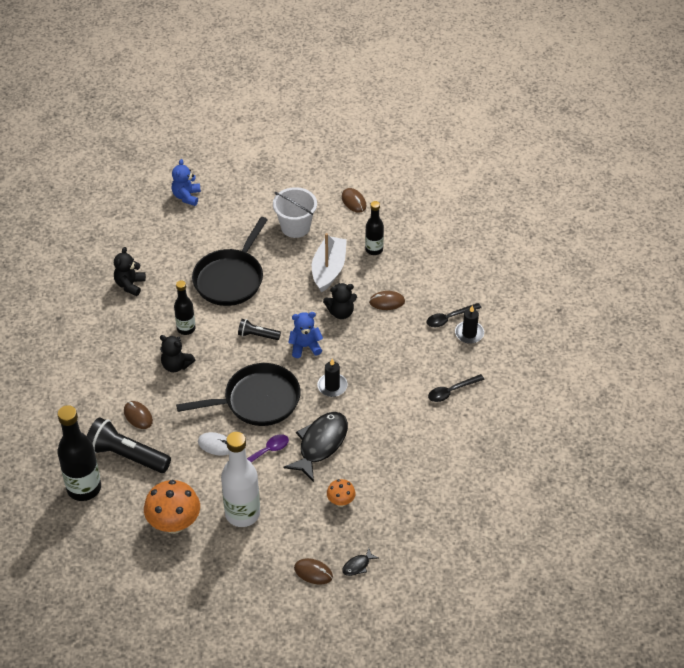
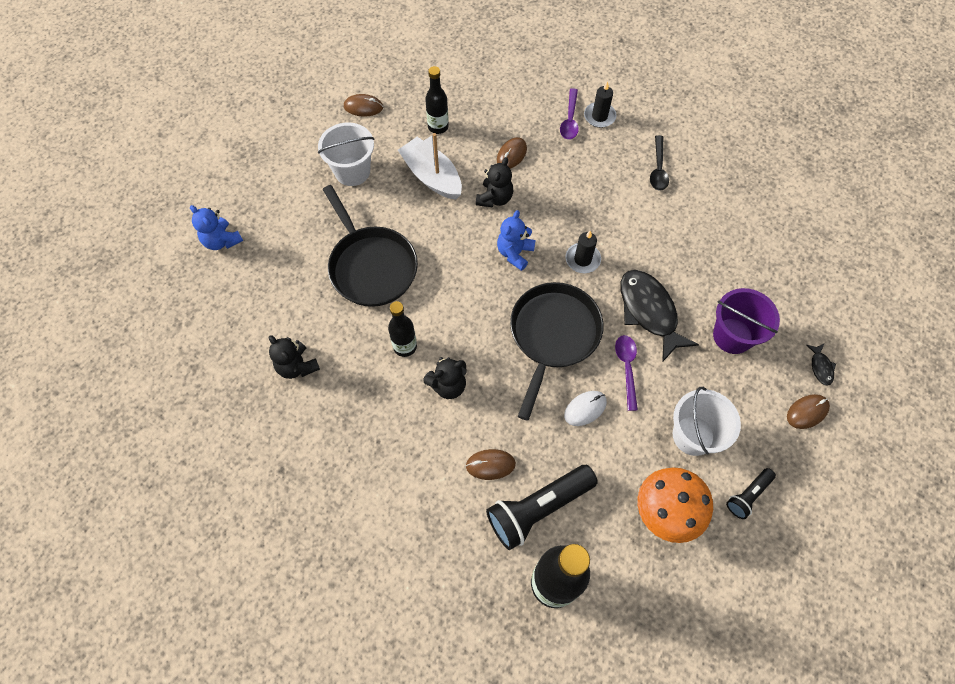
camera: 55 degrees left, 15 degrees up
(242, 514) = (693, 435): white bottle -> white bucket
(257, 335) = (467, 286): black flashlight -> black flashlight (748, 496)
(341, 501) = (732, 336): orange mushroom -> purple bucket
(449, 318) = (570, 120): black spoon -> purple spoon

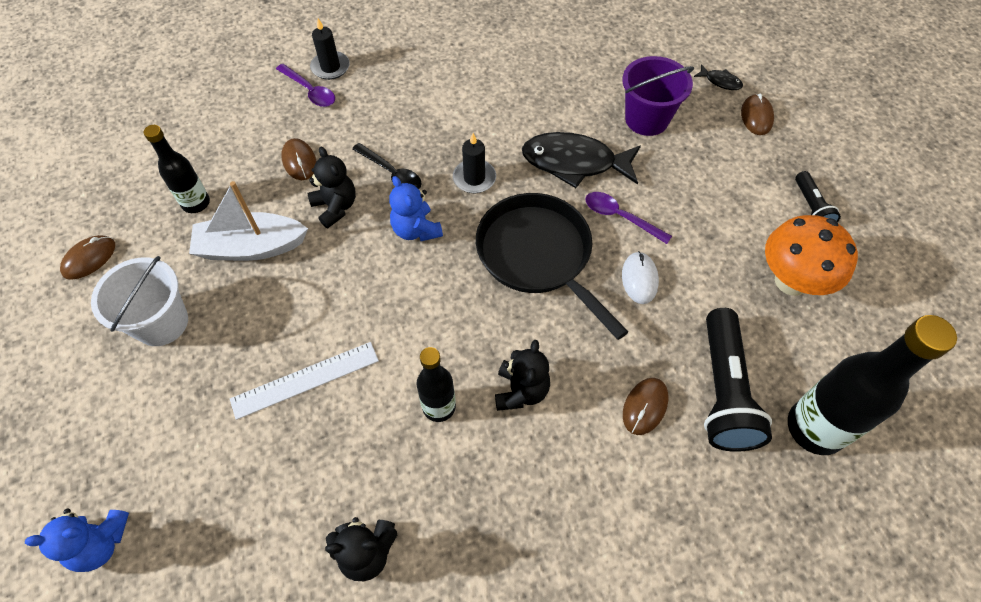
camera: 55 degrees left, 5 degrees down
(371, 266) = (305, 380): black pan -> white ruler
(658, 169) = (431, 62): black spoon -> black spoon (391, 173)
(693, 435) = (726, 210): white bucket -> none

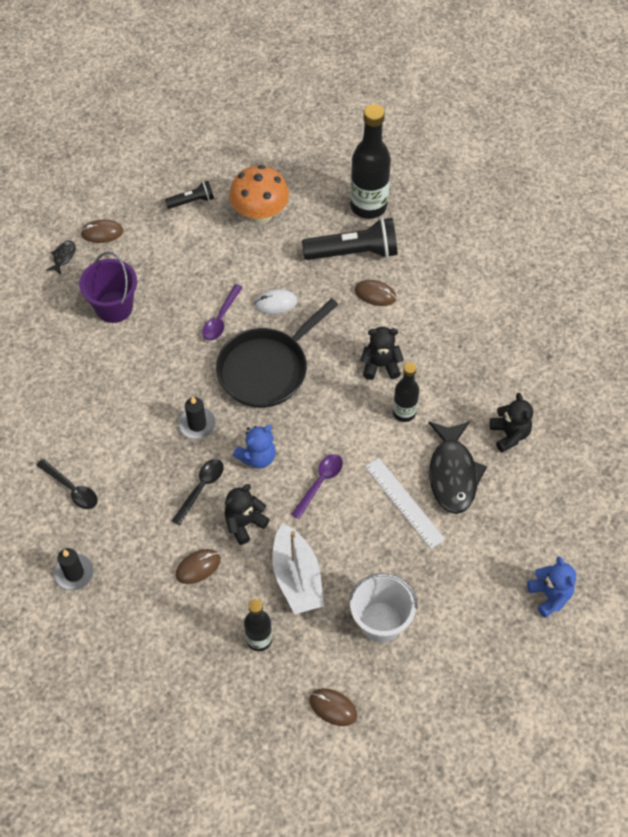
camera: 100 degrees left, 0 degrees up
(310, 91) = (109, 583): purple spoon -> purple spoon (320, 483)
(423, 71) = (72, 489): none -> black spoon
(574, 163) = (169, 354): black fish -> black fish (453, 474)

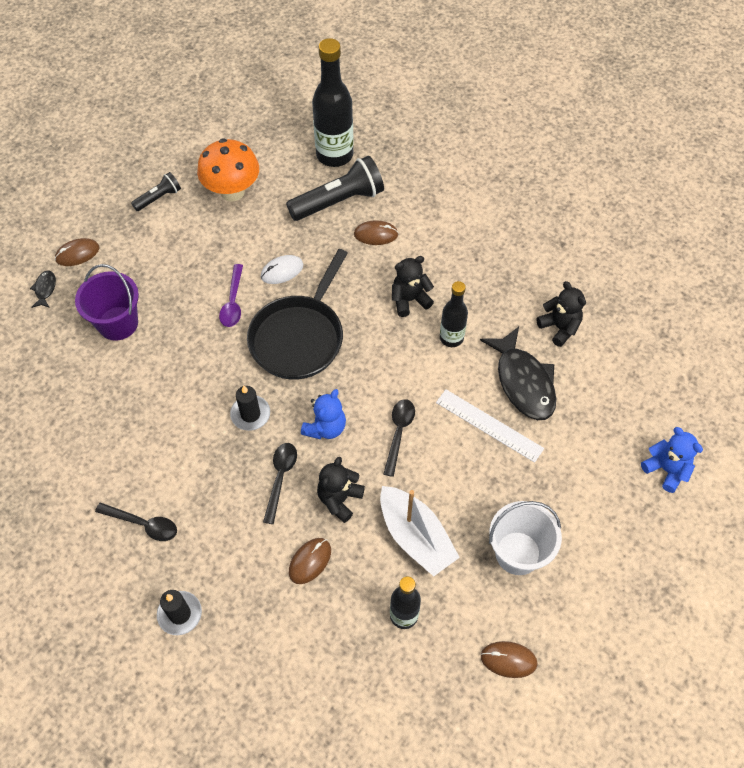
camera: 20 degrees left, 0 degrees up
(320, 483) = (399, 433): purple spoon -> black spoon

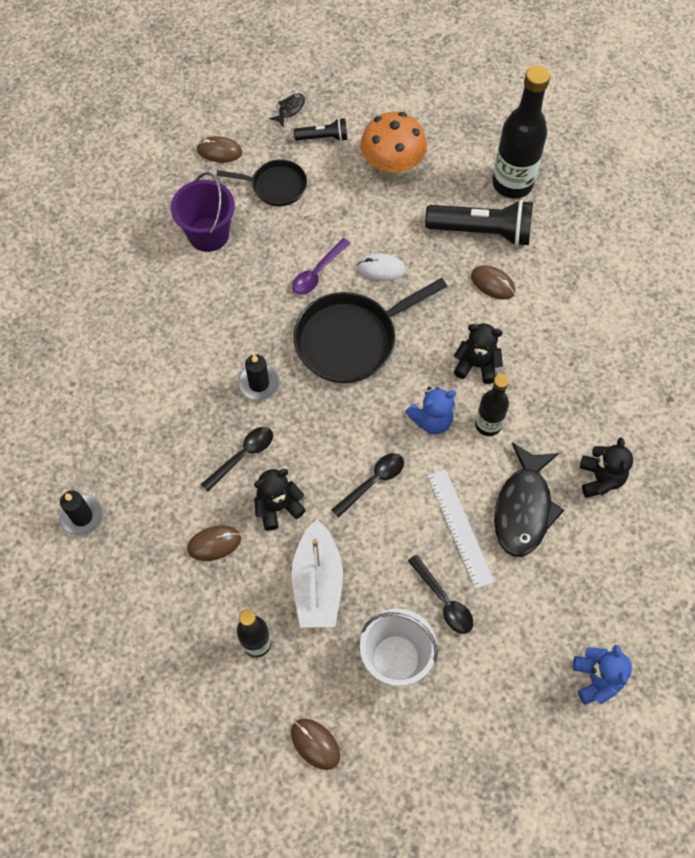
camera: 35 degrees right, 5 degrees up
(45, 289) = (172, 168): black fish -> black fish (290, 109)
(143, 524) = (106, 423): black spoon -> black spoon (444, 601)
(147, 255) = (275, 186): none -> black pan
(325, 427) = (313, 436): blue teddy bear -> blue teddy bear (431, 420)

